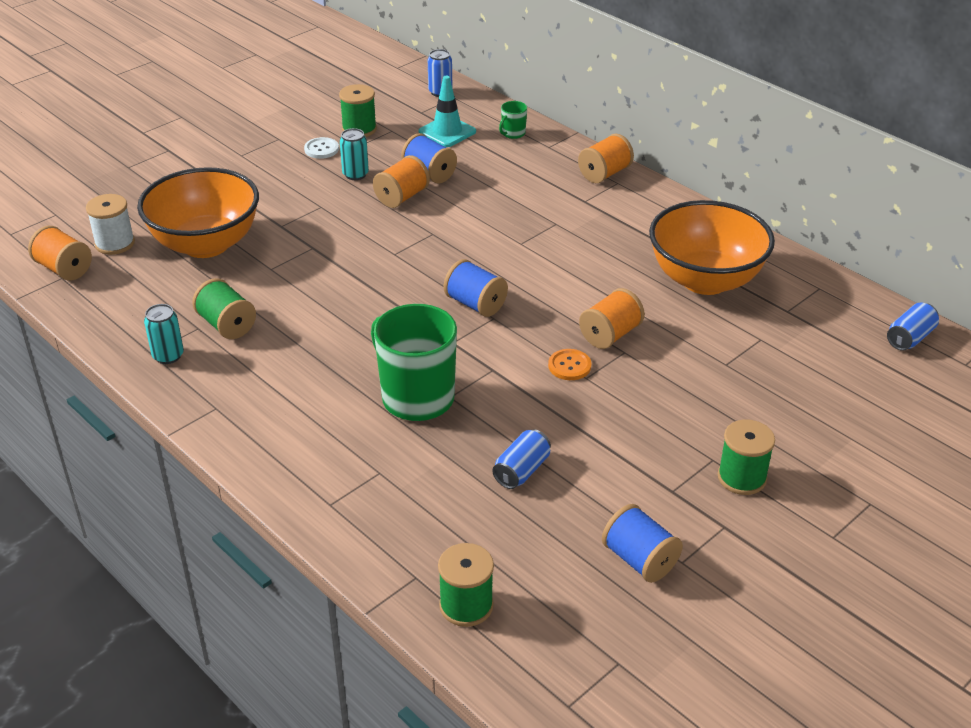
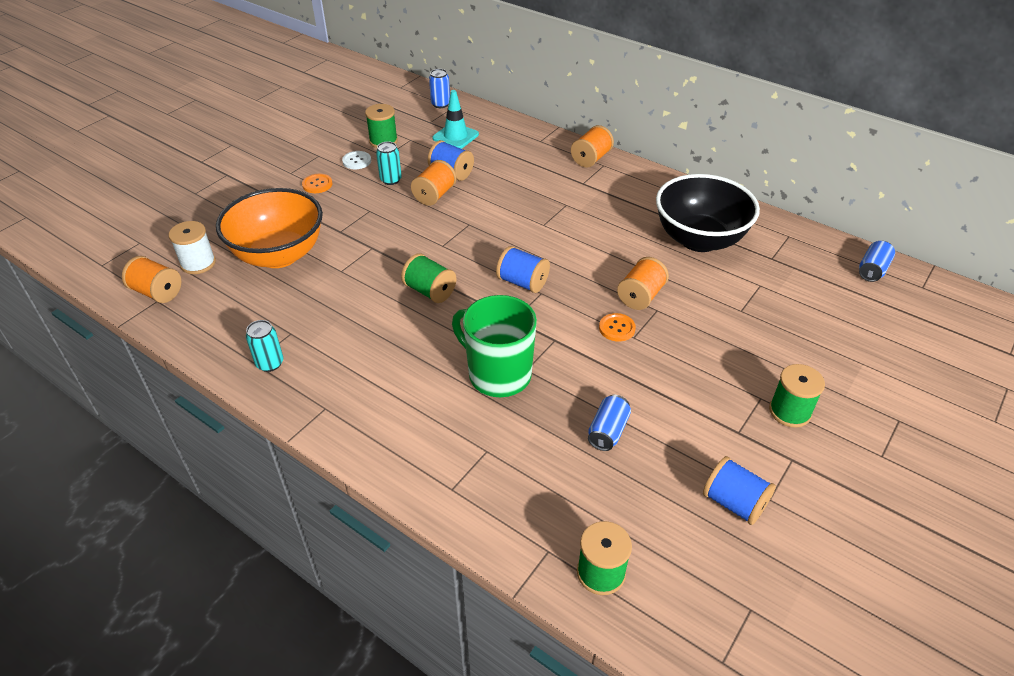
camera: 10 degrees left, 5 degrees up
(227, 325) = (315, 327): green spool -> green spool (430, 291)
(269, 171) = (317, 184): none -> orange button
(513, 133) = (508, 133): green mug -> none
(705, 280) = (699, 239): orange bowl -> black bowl

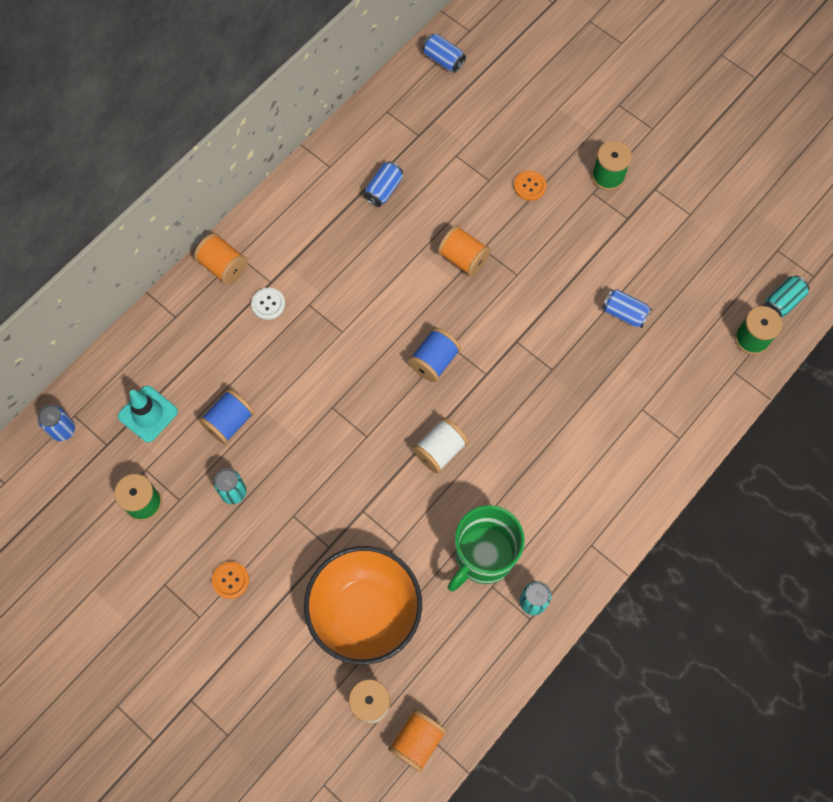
camera: 85 degrees left, 25 degrees up
(357, 161) = (185, 535): white button -> white button (268, 304)
(430, 291) = (440, 450): green spool -> white spool
(434, 195) = (272, 442): orange spool -> none
(498, 374) = (557, 393): green mug -> green mug (483, 556)
(617, 328) = (505, 286): orange button -> orange button (529, 186)
(667, 614) = (782, 302): none -> turquoise can
(699, 239) = (383, 190): black bowl -> blue can
(734, 502) = (693, 238): blue spool -> none

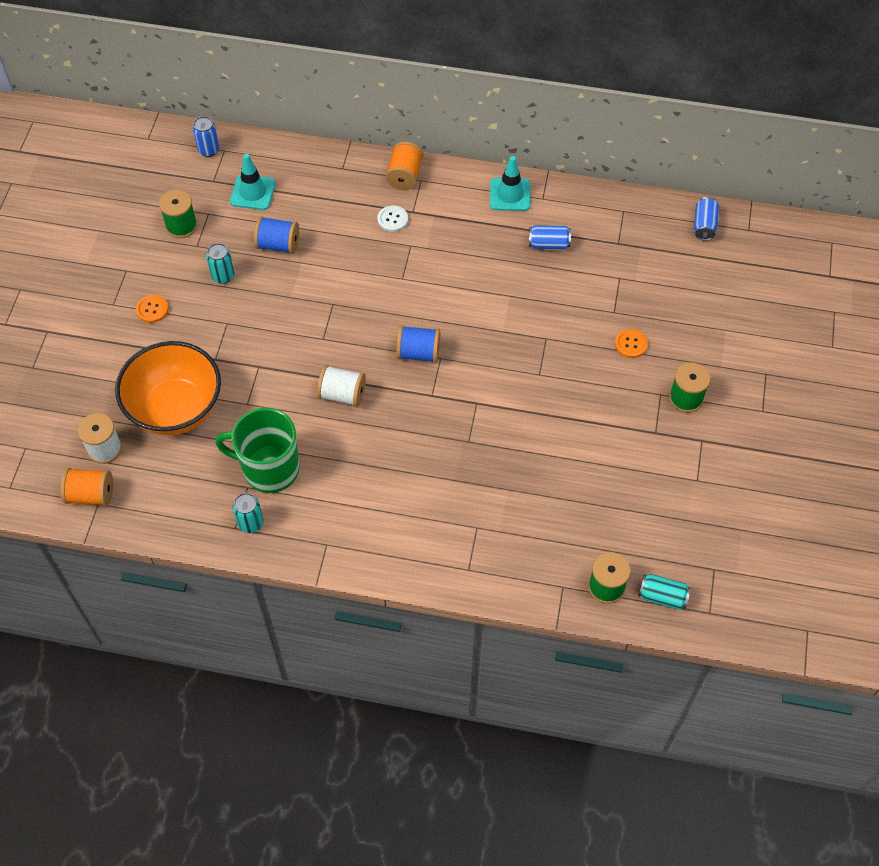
camera: 60 degrees right, 10 degrees down
(307, 190) = (510, 194): none -> turquoise traffic cone
(463, 258) = (526, 329): orange spool -> none
(624, 313) = (559, 472): blue can -> none

